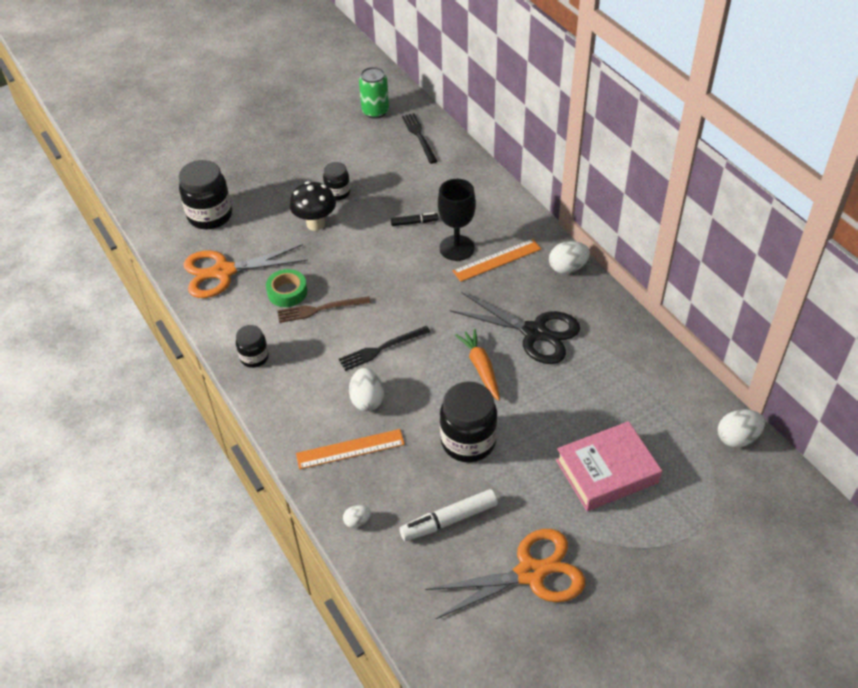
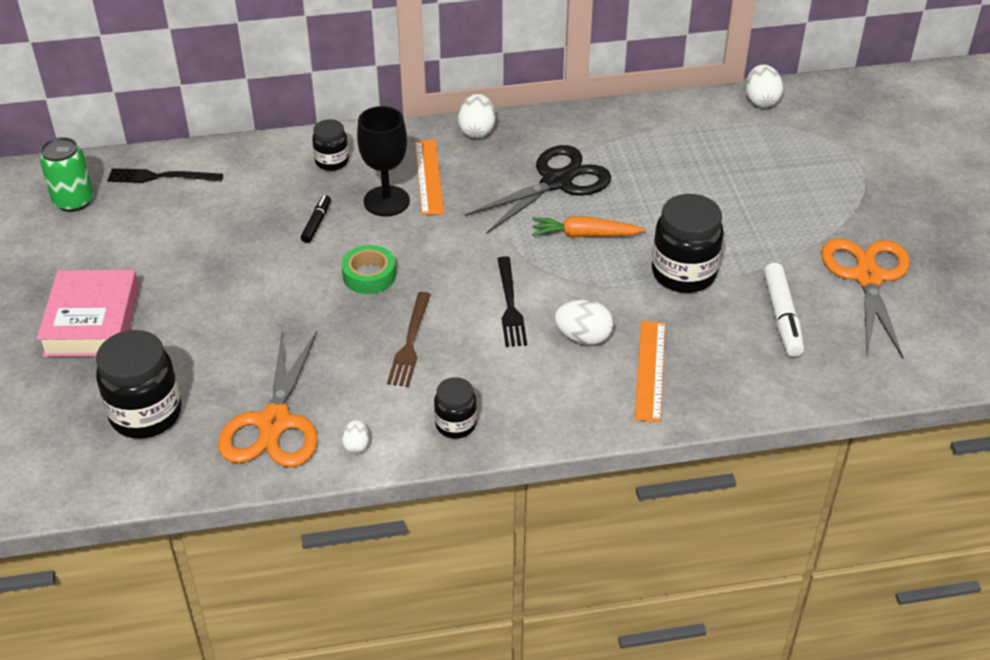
camera: 70 degrees left, 5 degrees down
(287, 292) = (358, 367): green tape -> green tape (369, 275)
(315, 224) = (249, 310): black mushroom -> none
(338, 193) = (206, 275): black jar -> black jar (332, 161)
(357, 521) = (756, 389): white egg -> white egg (356, 445)
(607, 471) = (765, 190): pink book -> pink book (92, 321)

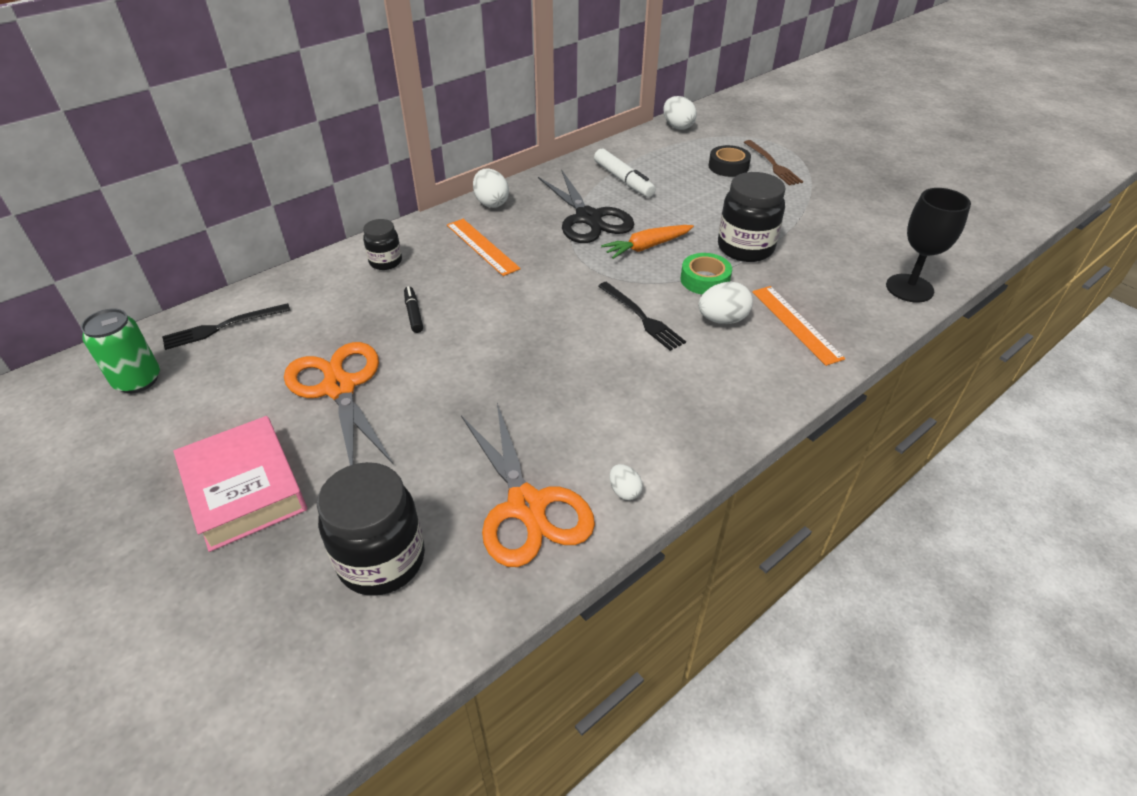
camera: 30 degrees left, 0 degrees up
(369, 275) = (500, 338): green tape -> green tape (705, 280)
(386, 201) = (462, 276): black goblet -> black goblet (909, 288)
(410, 343) = (588, 379): brown fork -> brown fork (772, 164)
(456, 424) = (693, 432): black jar -> none
(556, 182) = (588, 218): black scissors -> black scissors turned 135 degrees clockwise
(766, 172) = (728, 166): none -> black tape
(782, 317) = (841, 252): white marker -> white marker (623, 180)
(867, 277) = (864, 208): orange scissors -> orange scissors (339, 388)

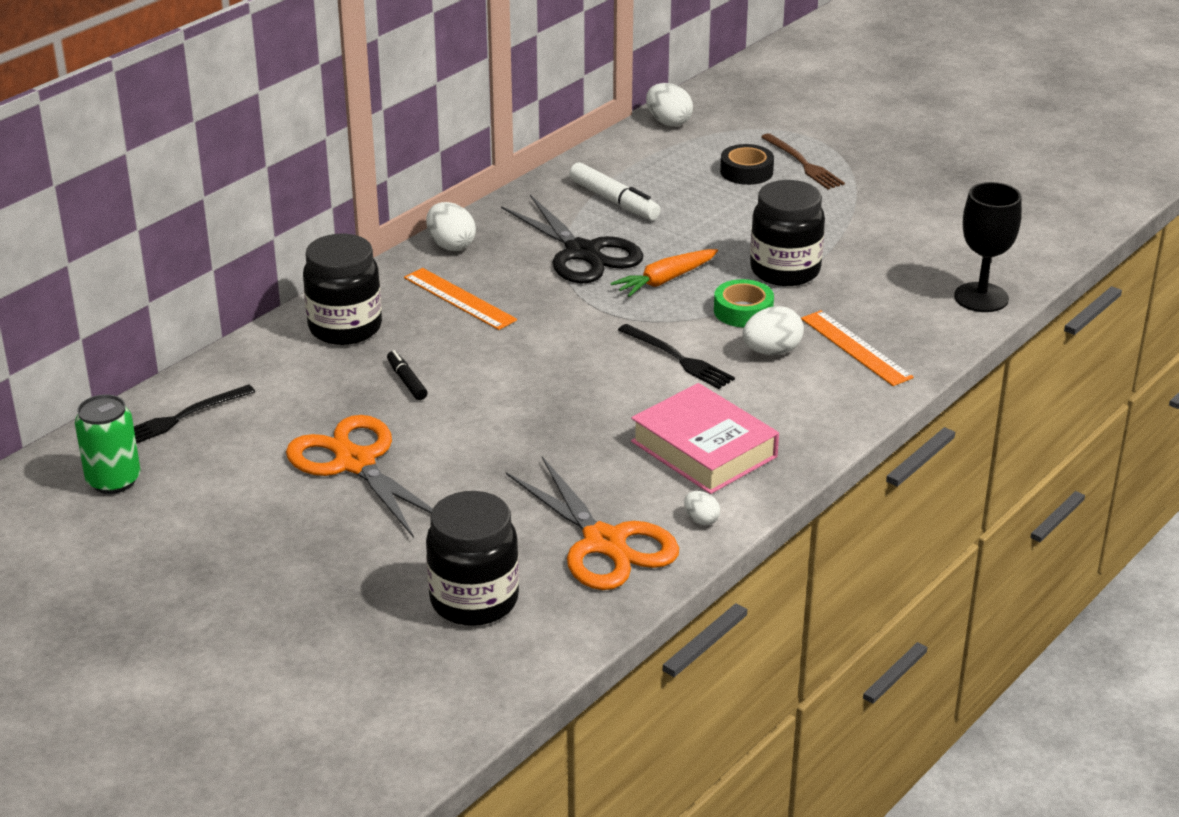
camera: 10 degrees left, 10 degrees down
(244, 489) = (300, 562): pink book -> pink book (704, 449)
(385, 262) = (345, 328): black jar -> black jar, size x1.76

